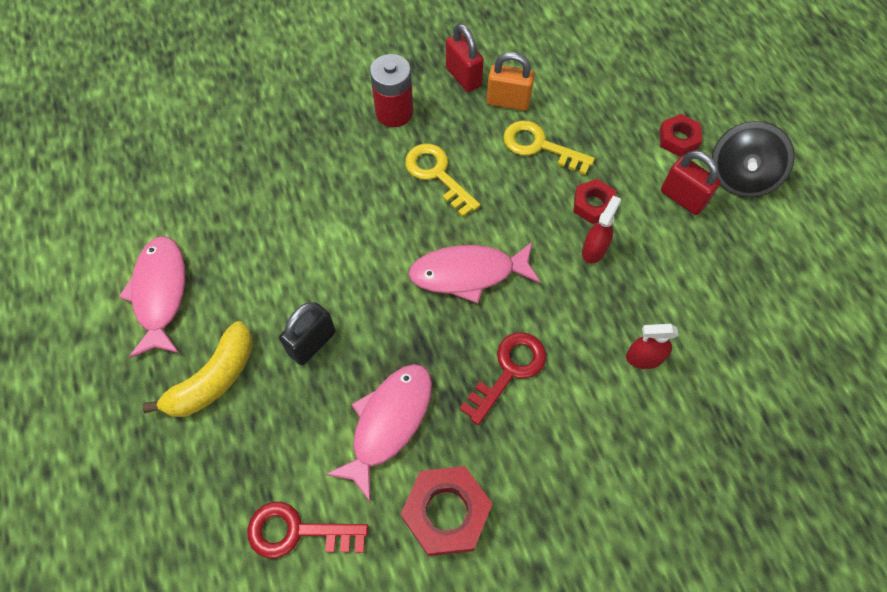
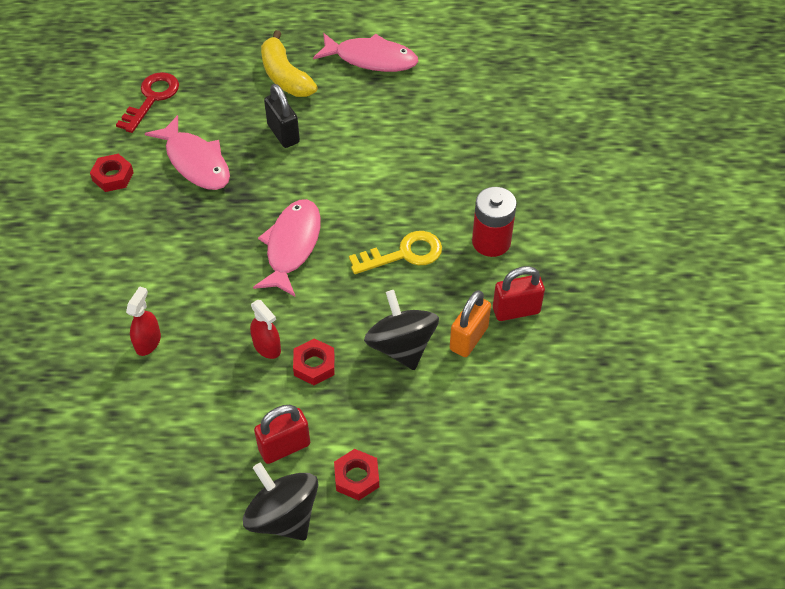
camera: 110 degrees right, 10 degrees down
(446, 512) = (113, 176): red nut -> red nut, size x0.61
(508, 371) = (192, 245): red key -> none
(540, 146) = (401, 346): yellow key -> black spinning top

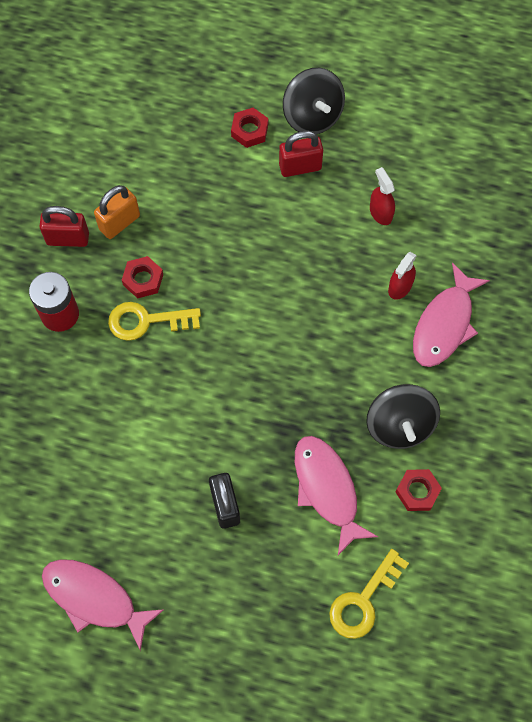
camera: 165 degrees left, 15 degrees up
(152, 98) = (363, 600): red key -> yellow key
(267, 347) = (296, 257): red spray bottle -> red spray bottle (380, 212)
(285, 76) = (202, 596): yellow banana -> none
(292, 246) = (250, 356): pink fish -> pink fish (444, 324)
(314, 365) = (259, 230): red nut -> red nut (143, 279)
(401, 346) = (179, 229): black spinning top -> black spinning top (399, 425)

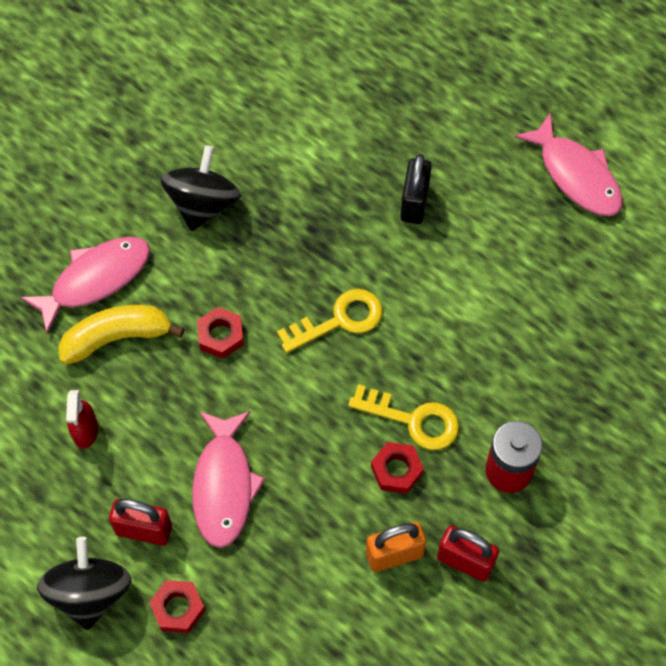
camera: 155 degrees left, 5 degrees down
(327, 489) = (307, 177): pink fish -> pink fish (224, 486)
(363, 600) = (325, 76): yellow key -> yellow key (339, 320)
(400, 287) = (117, 338): red spray bottle -> yellow banana
(417, 491) = (222, 141): red nut -> red nut (221, 335)

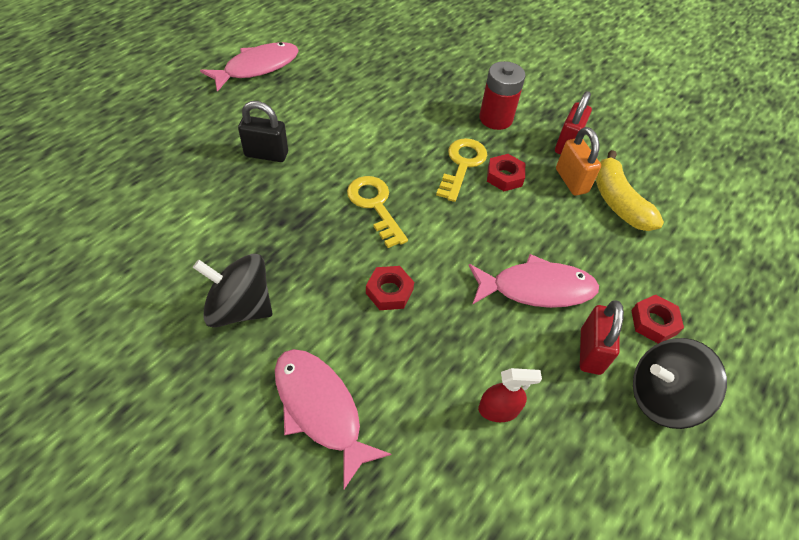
camera: 95 degrees left, 10 degrees down
(117, 338) = (392, 384): yellow banana -> yellow banana (618, 202)

